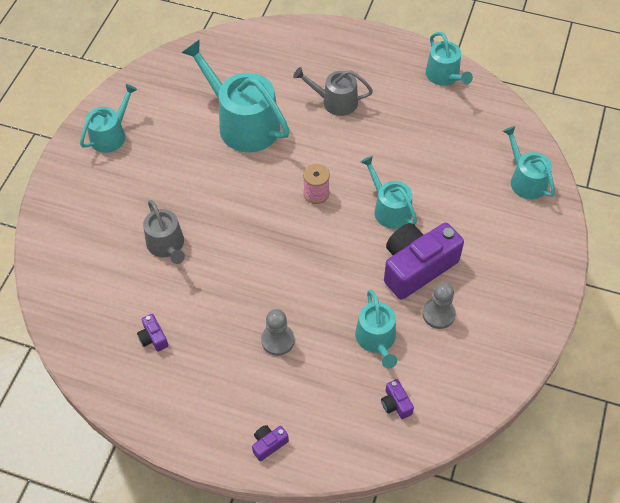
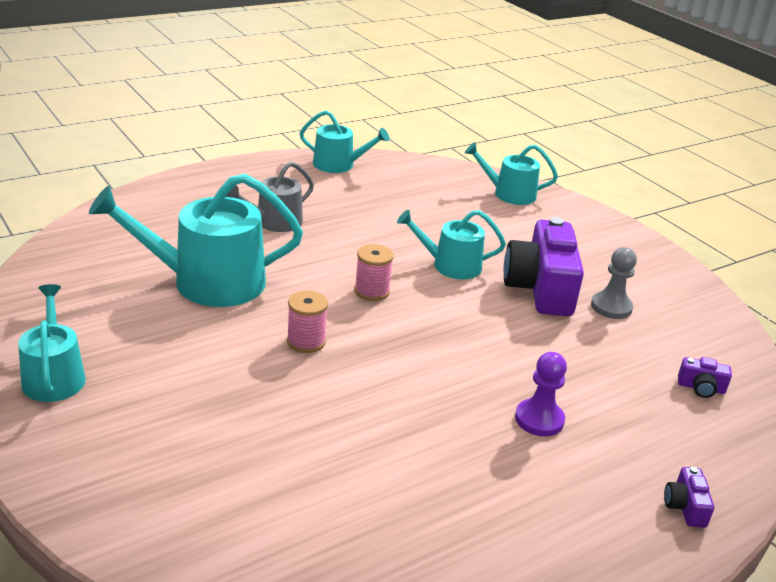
camera: 55 degrees left, 25 degrees down
(153, 338) = (425, 518): purple camera -> none
(167, 245) = (295, 426): grey watering can -> none
(237, 200) = (306, 342): none -> pink spool
(277, 340) = (539, 419): grey pawn -> purple pawn
(376, 340) = (606, 356): turquoise watering can -> none

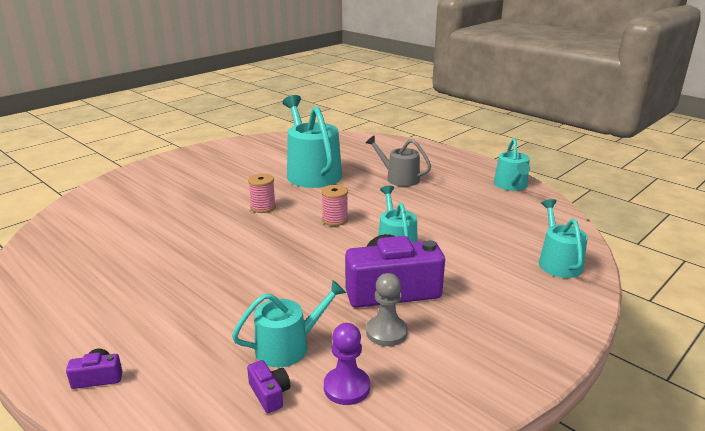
camera: 80 degrees right, 5 degrees down
(54, 376) = (208, 157): turquoise watering can -> turquoise watering can (289, 346)
(539, 419) = (200, 299): purple pawn -> purple pawn (346, 387)
(701, 388) = (269, 394): purple camera -> purple camera turned 150 degrees clockwise

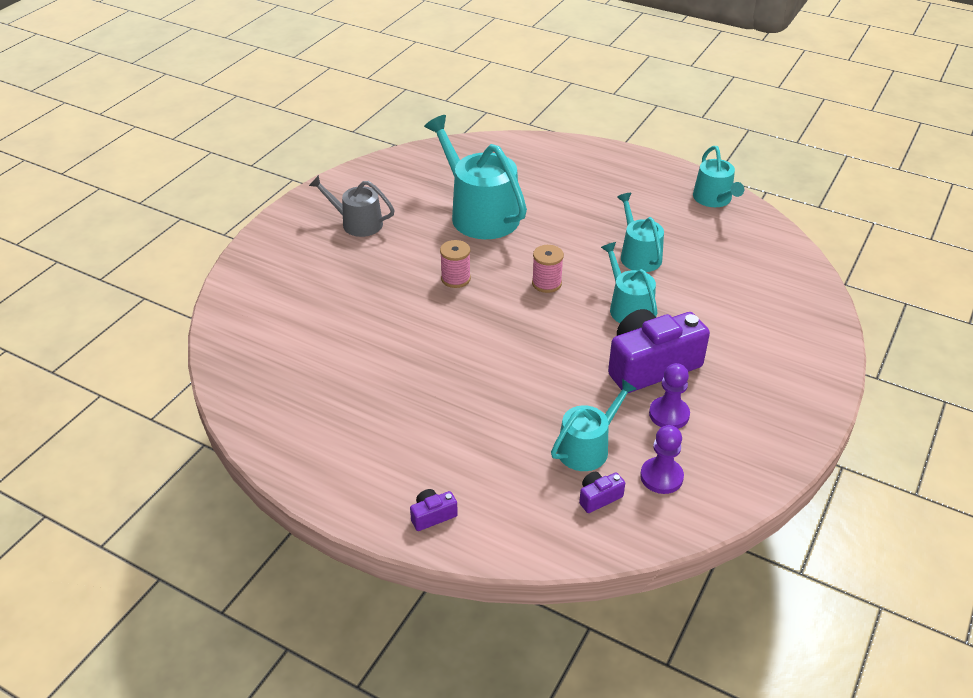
camera: 15 degrees left, 15 degrees up
(269, 394) = (599, 497): purple camera -> purple camera turned 75 degrees counterclockwise
(386, 332) = (669, 414): grey pawn -> purple pawn
(399, 178) = (586, 207): grey watering can -> grey watering can (357, 223)
(558, 262) = (795, 301): turquoise watering can -> turquoise watering can (638, 255)

